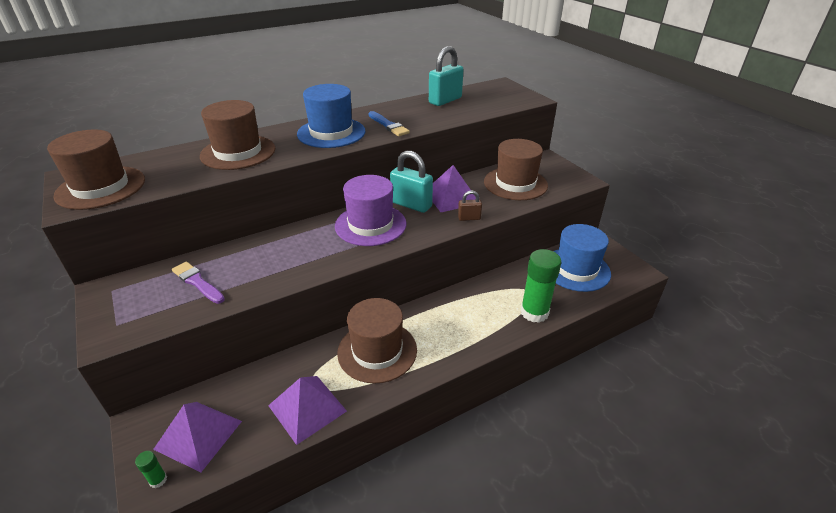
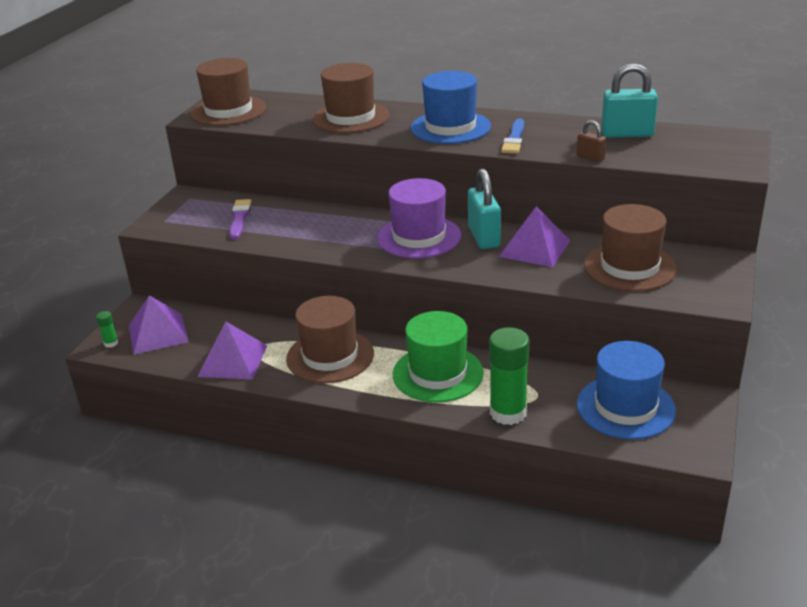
camera: 50 degrees right, 5 degrees down
(462, 315) = (438, 373): none -> green hat
(469, 218) = (515, 274): brown padlock -> brown padlock (590, 158)

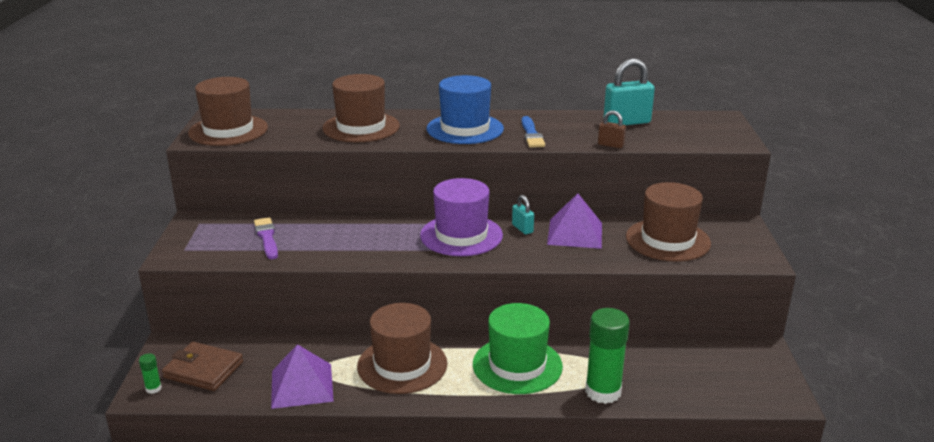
camera: 20 degrees left, 5 degrees down
(158, 333) = (203, 370): purple pyramid -> brown wallet
(484, 237) = (522, 228): turquoise padlock -> turquoise padlock, size x0.53
(625, 407) = (702, 368): blue hat -> none

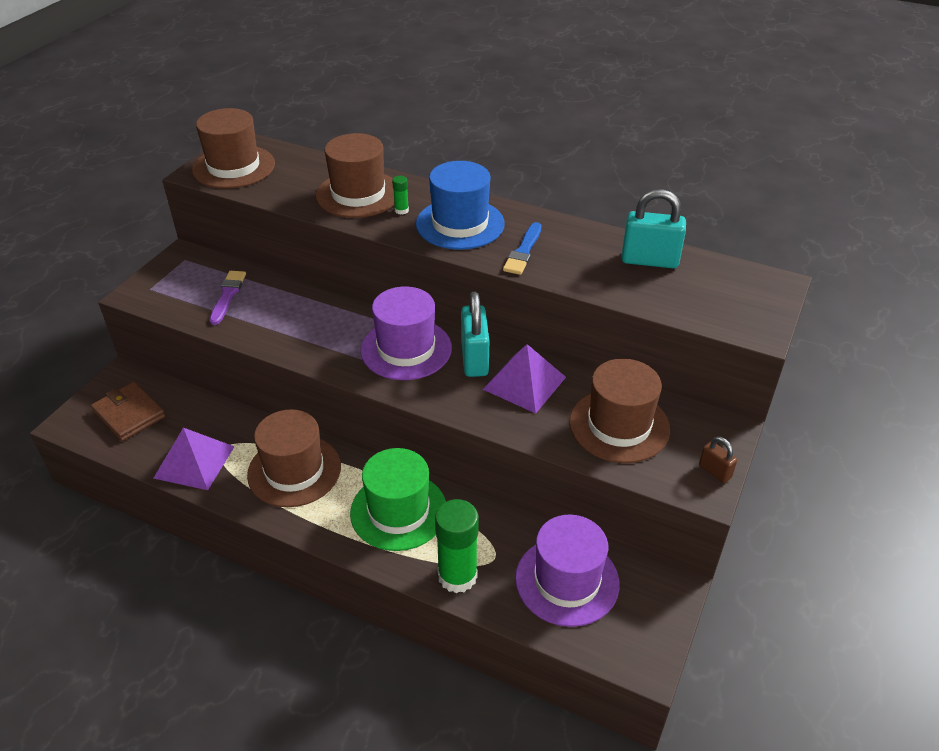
camera: 25 degrees right, 15 degrees up
(153, 388) = (79, 420): green glue stick -> green glue stick (401, 210)
(522, 228) = (474, 359): turquoise padlock -> turquoise padlock, size x1.90
(610, 145) = (598, 292): brown padlock -> brown padlock (714, 471)
(686, 368) = (567, 581): none -> purple hat

